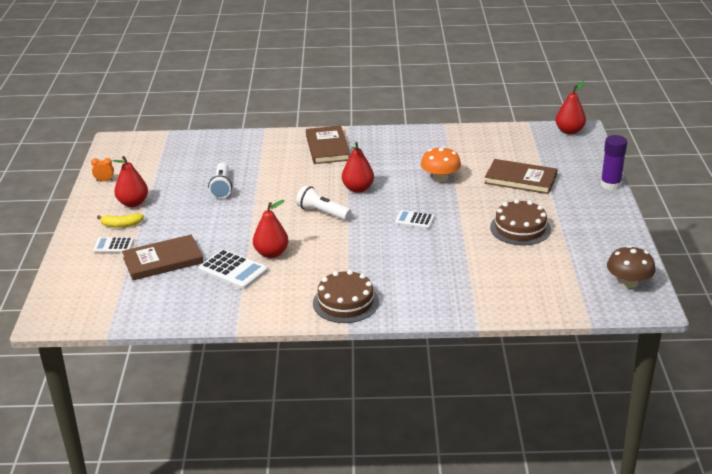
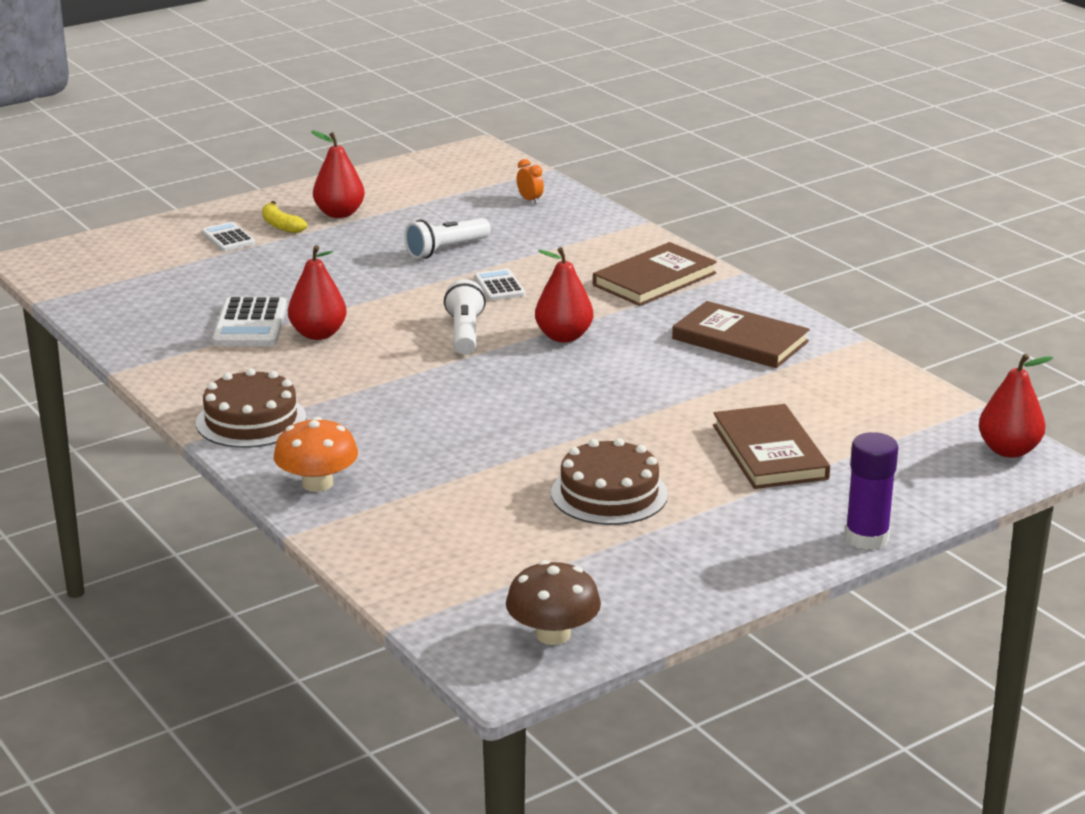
camera: 55 degrees right, 5 degrees down
(104, 181) = (372, 180): orange clock -> orange clock (530, 200)
(163, 260) = (226, 276): brown book -> brown book (740, 340)
(414, 220) = (527, 404): white calculator -> white calculator (499, 286)
(440, 178) = (680, 386): orange mushroom -> orange mushroom (317, 483)

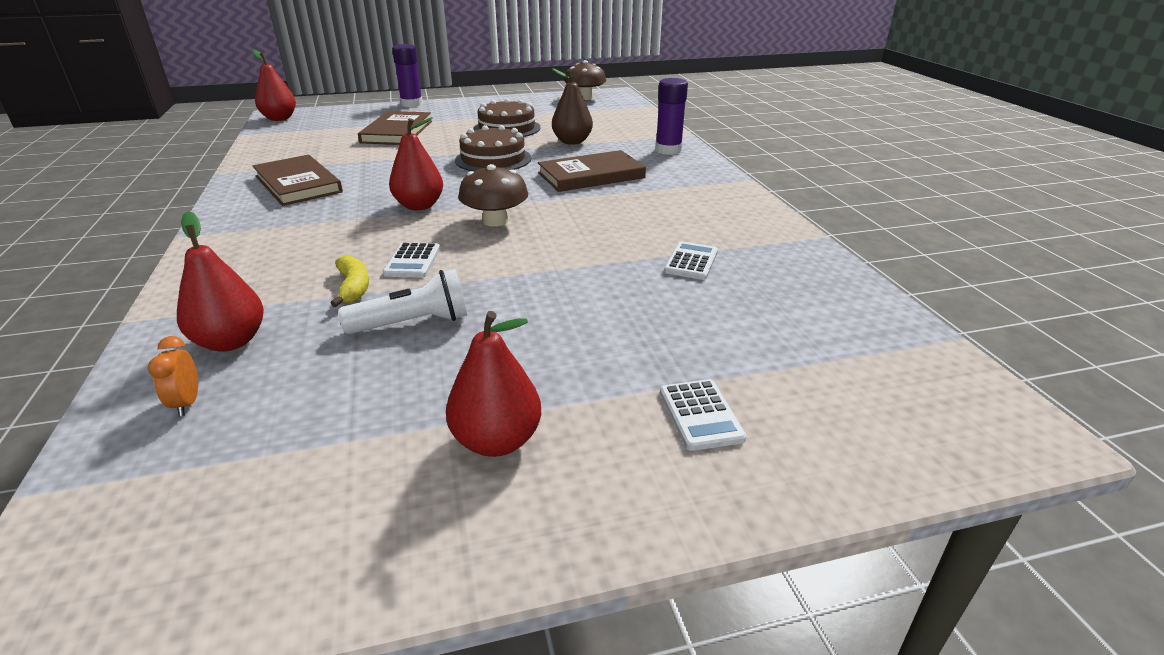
camera: 160 degrees left, 5 degrees up
(250, 324) = (691, 262): white calculator -> white calculator, size x0.63
(251, 420) = (704, 185): brown cake -> brown cake (493, 159)
(281, 225) = (607, 430): yellow banana -> yellow banana (353, 287)
(317, 483) = (668, 150): orange mushroom -> purple glue stick
(318, 334) = (626, 241): red pear -> red pear (231, 341)
(464, 333) = (495, 221): white flashlight -> brown mushroom
(476, 477) = (572, 142): none -> brown pear
(654, 279) = (263, 243): brown book -> brown book (591, 175)

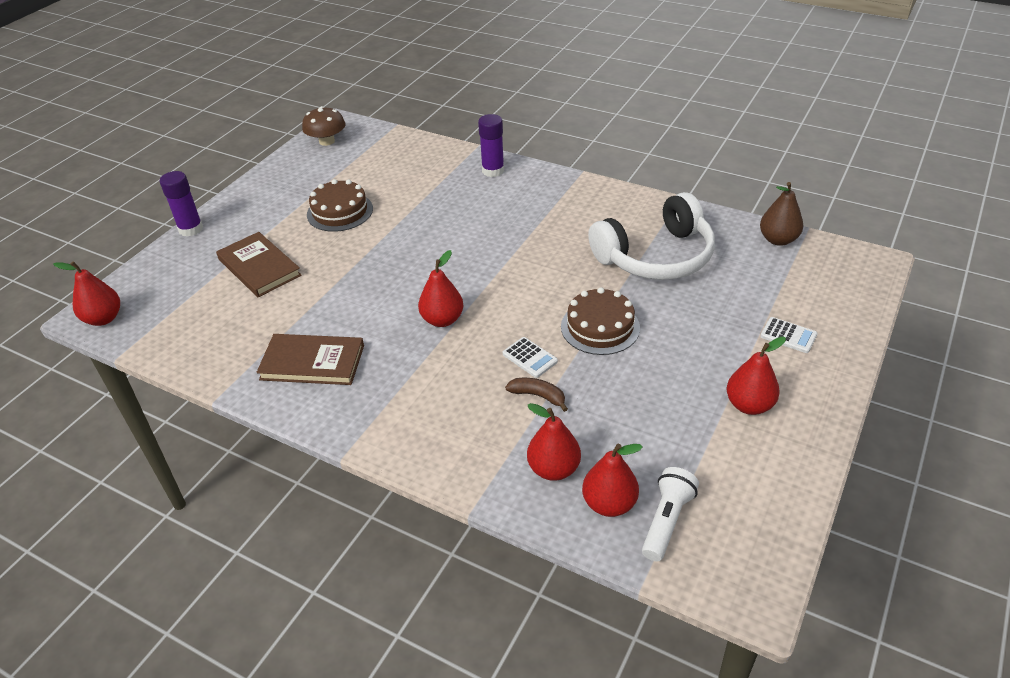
camera: 45 degrees left, 10 degrees up
(187, 403) = (609, 504): orange clock -> red pear
(353, 287) = (538, 396): yellow banana -> brown banana
(413, 323) = (611, 388): white flashlight -> white flashlight (666, 521)
(493, 159) = (398, 249): brown cake -> brown cake (600, 327)
(495, 221) = (512, 298): brown mushroom -> none
(572, 142) = (416, 198): brown pear -> brown pear (778, 240)
(591, 175) = (491, 224): brown book -> none
(691, 262) = (656, 256): white calculator -> white headphones

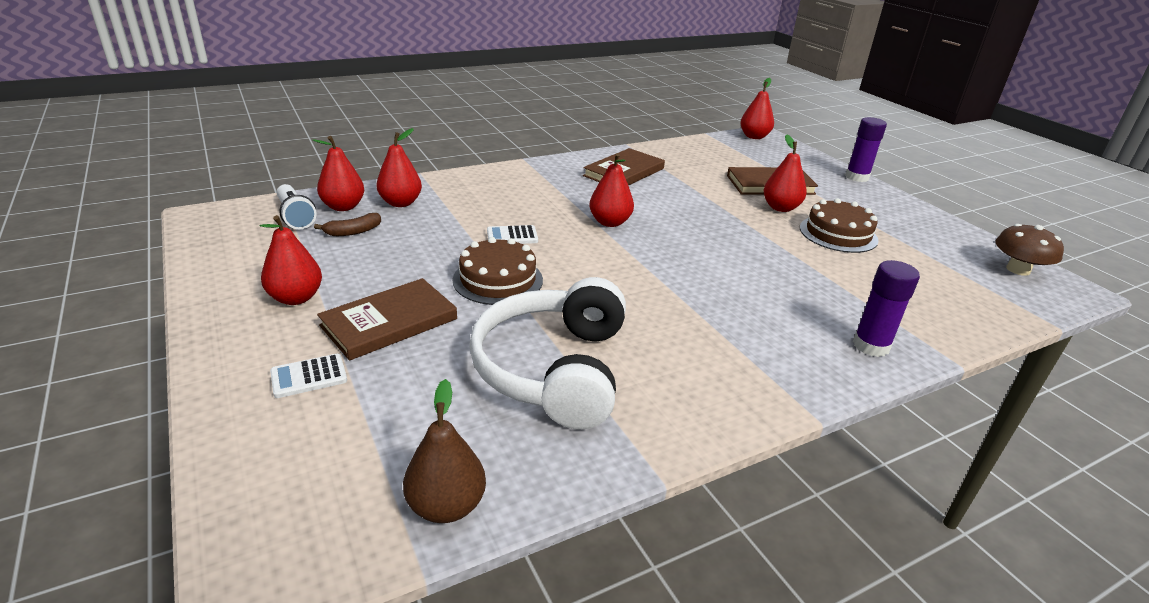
camera: 120 degrees right, 10 degrees down
(312, 248) = (780, 208): none -> red pear
(538, 396) = (468, 223): brown banana -> brown banana (353, 232)
(707, 342) = (389, 322): none -> brown book

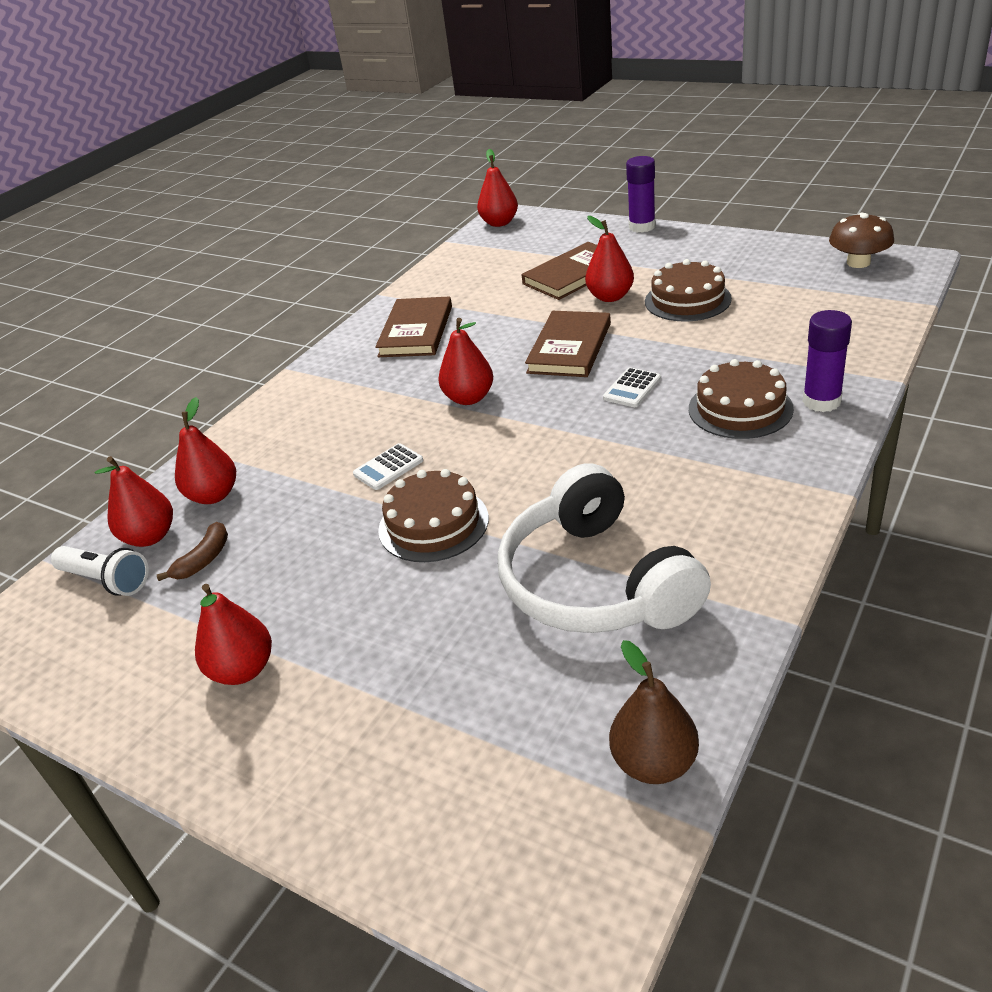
camera: 25 degrees left, 5 degrees up
(309, 376) = (373, 738): white calculator -> white calculator (632, 388)
(389, 322) = (381, 633): brown book -> brown book (569, 348)
(796, 318) = (740, 408): none -> brown cake

